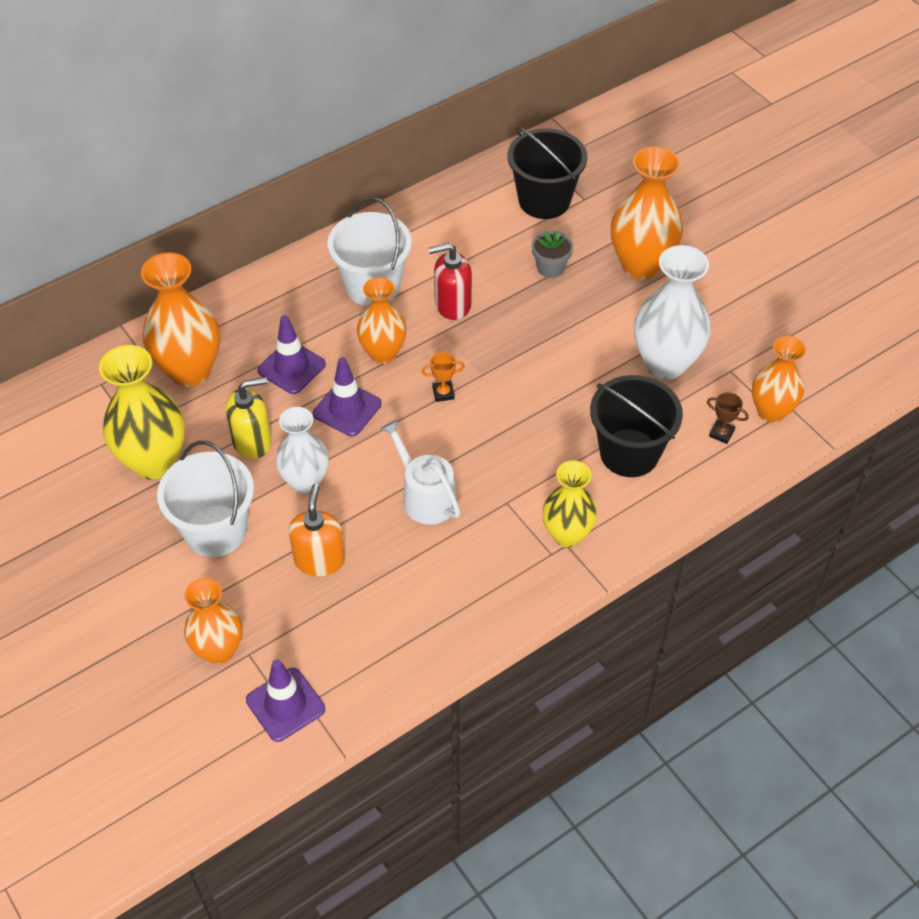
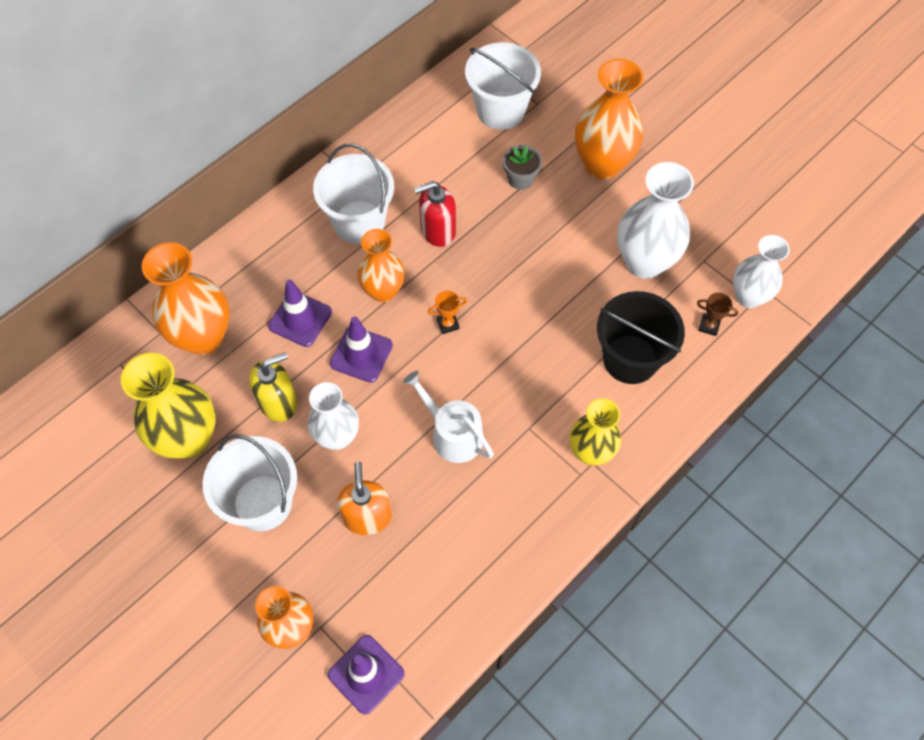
camera: 10 degrees left, 10 degrees up
(544, 200) = (500, 110): black bucket -> white bucket
(771, 411) = (748, 297): orange vase -> white vase

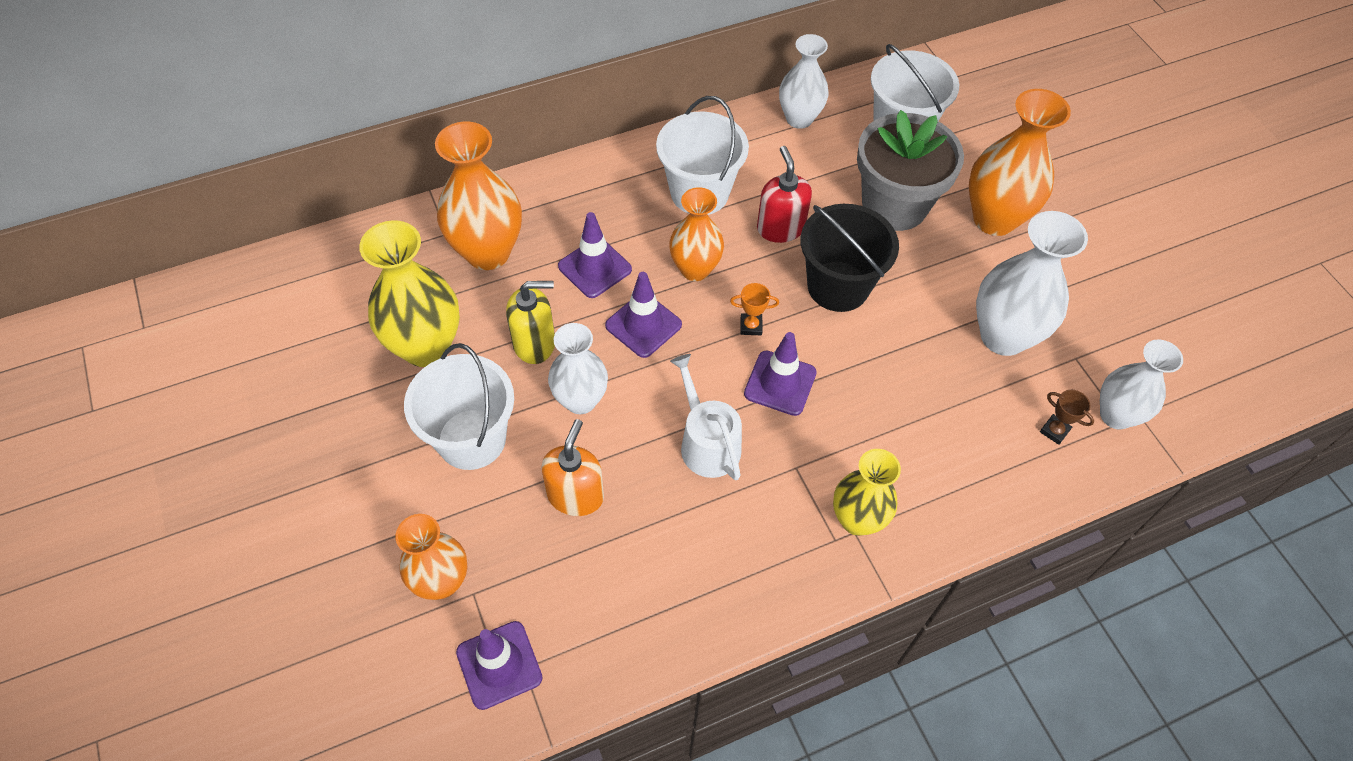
camera: 20 degrees right, 5 degrees down
(414, 127) = (799, 119): none -> white vase
(437, 230) = (780, 228): red soap dispenser -> red soap dispenser turned 75 degrees clockwise
(489, 363) = (780, 383): none -> purple traffic cone
(520, 179) = (894, 205): grey flower pot -> grey flower pot, size x2.21
(630, 359) = (945, 434): black bucket -> black bucket (838, 286)

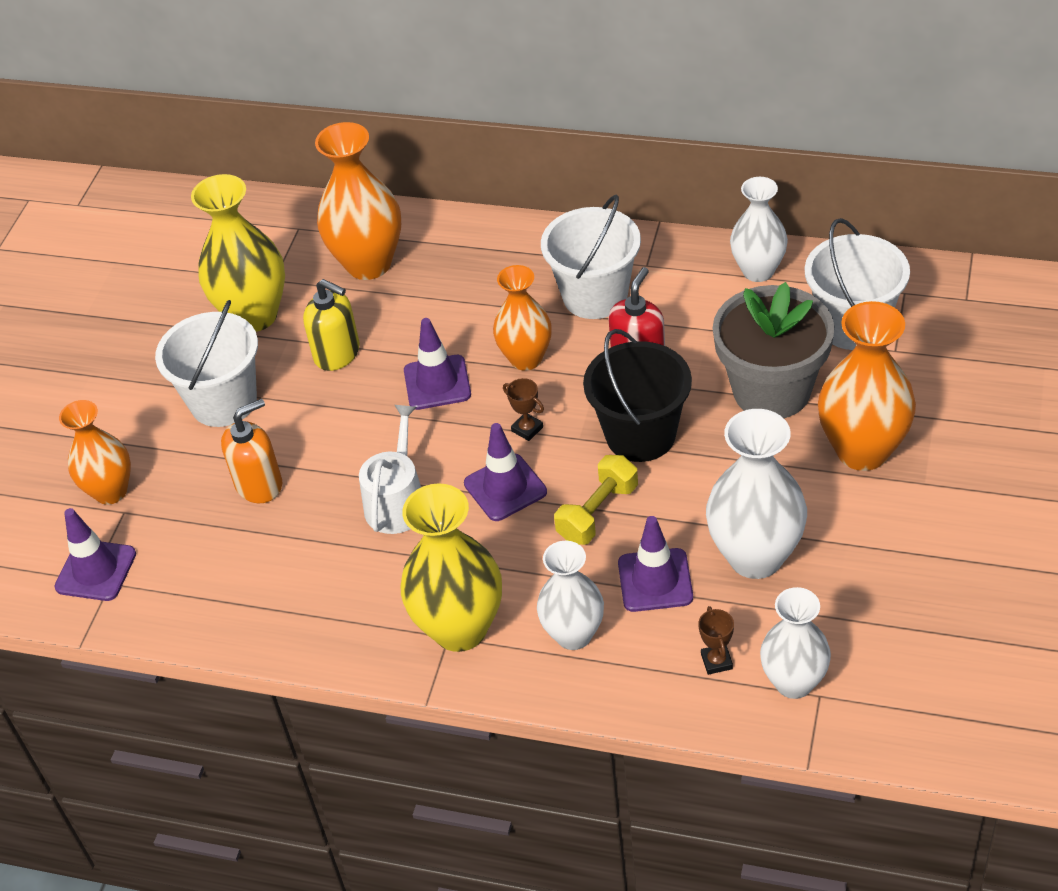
camera: 45 degrees right, 10 degrees down
(580, 400) = (330, 415): white vase -> white vase (573, 634)
(595, 268) = (442, 317): purple traffic cone -> purple traffic cone (655, 580)
(751, 326) = (527, 429): orange trophy -> brown trophy
(857, 519) = (460, 629): yellow vase -> yellow vase, size x1.51
(866, 364) = (598, 513): none -> yellow dumbbell

